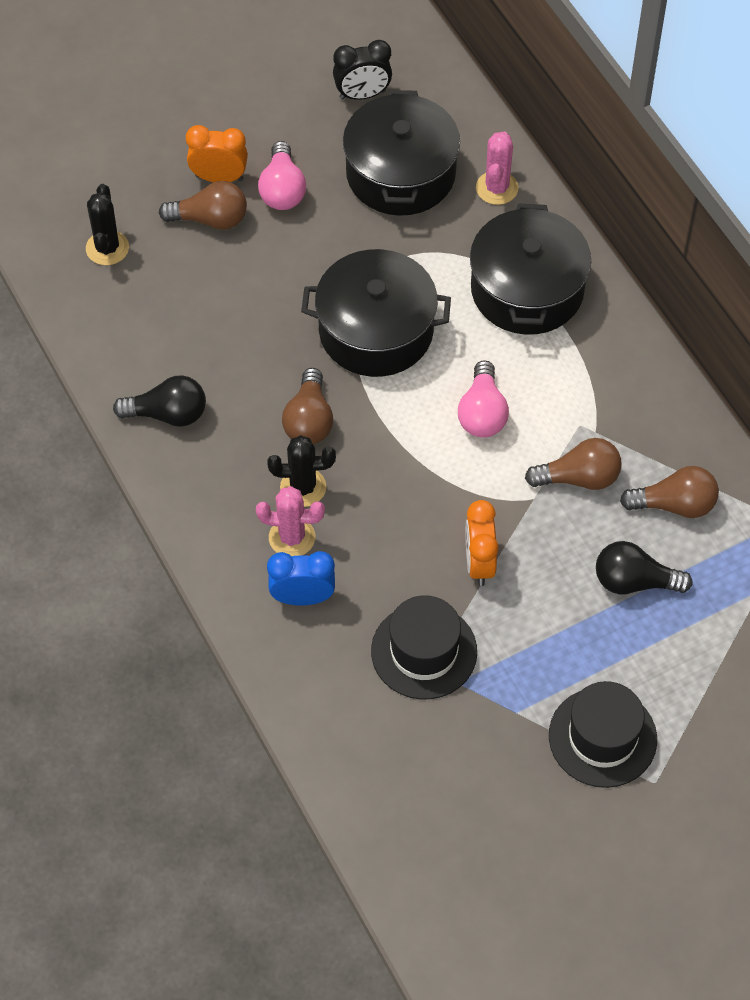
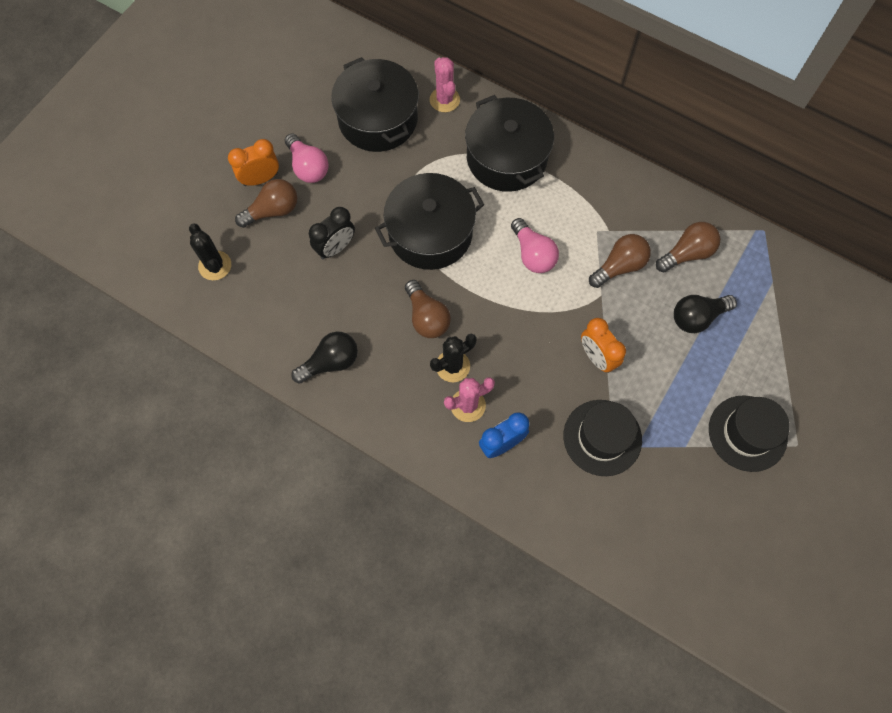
camera: 30 degrees left, 10 degrees up
(362, 95) = (319, 78): black clock -> black clock (335, 248)

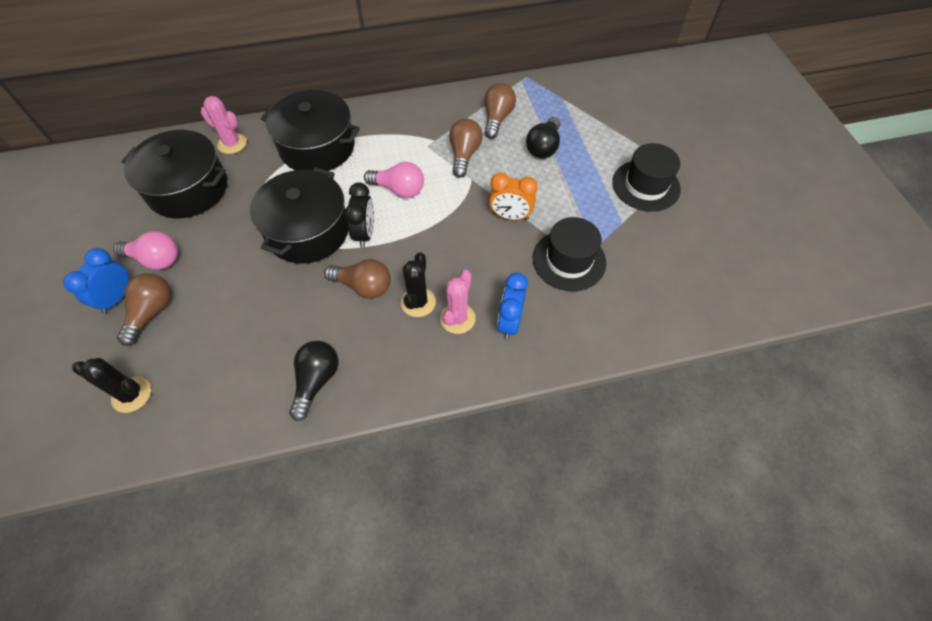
camera: 45 degrees left, 10 degrees down
(260, 179) = (117, 298): orange clock -> blue clock
(335, 248) = (237, 297): black clock -> black clock (365, 234)

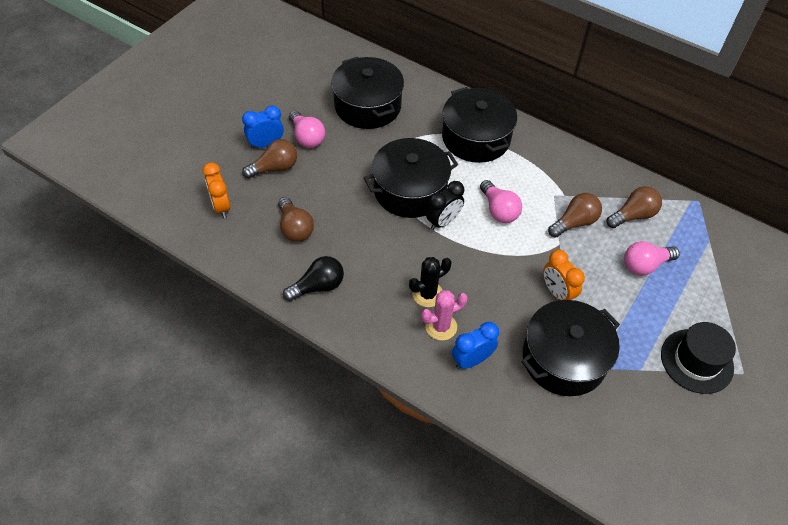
camera: 45 degrees right, 5 degrees down
(131, 395) = (221, 207): black cactus -> orange clock
(232, 144) = (424, 95): pink cactus -> none
(363, 286) = (405, 254): brown light bulb -> brown light bulb (295, 228)
(543, 147) = (645, 265): black light bulb -> pink light bulb
(569, 260) = (564, 359): black hat -> black pot

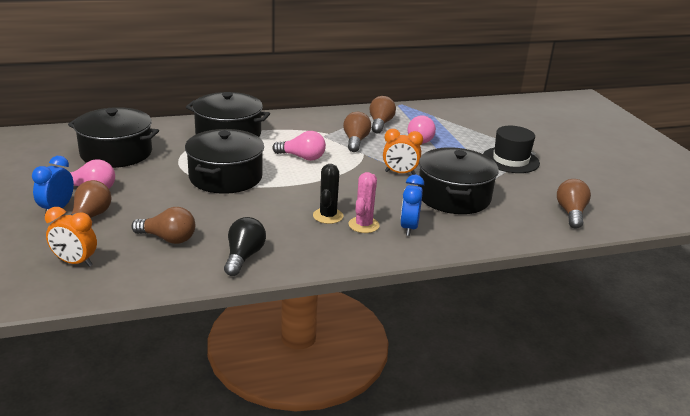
camera: 50 degrees left, 25 degrees down
(443, 222) = (276, 179): black clock -> none
(647, 472) = (571, 213): none -> brown light bulb

